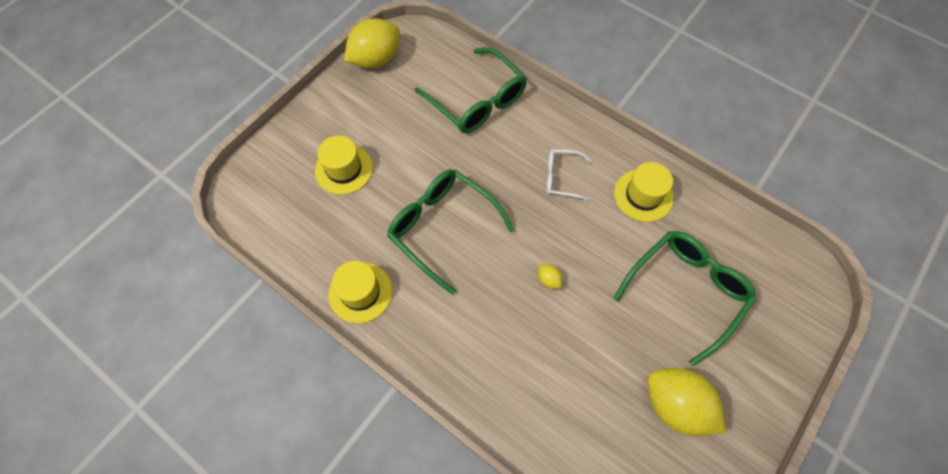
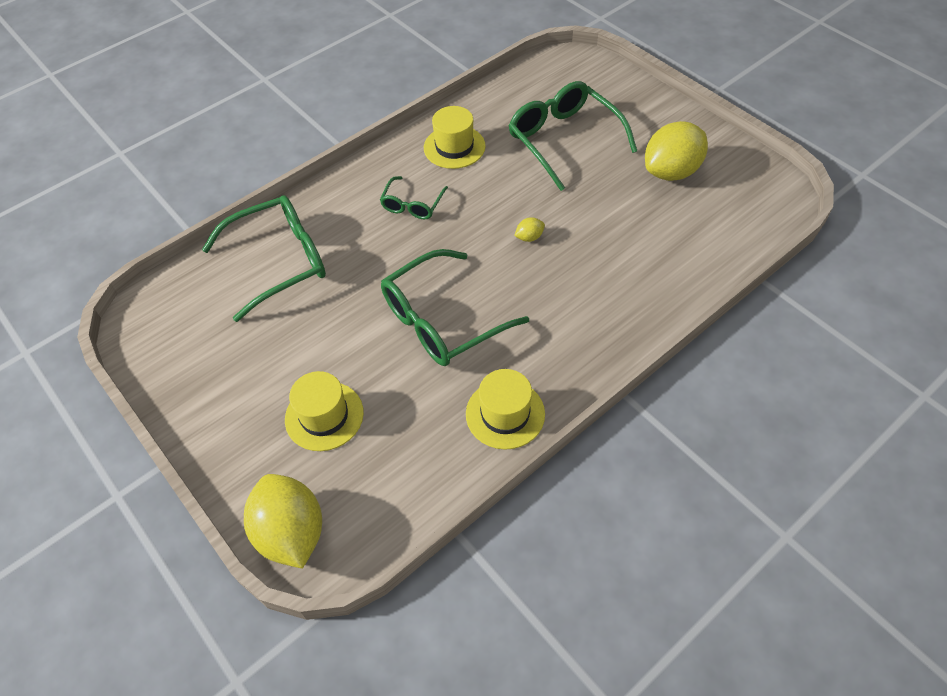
camera: 75 degrees left, 10 degrees down
(376, 59) = (161, 360): yellow lemon -> yellow lemon (291, 533)
(562, 178) = (412, 205): white glasses -> green glasses

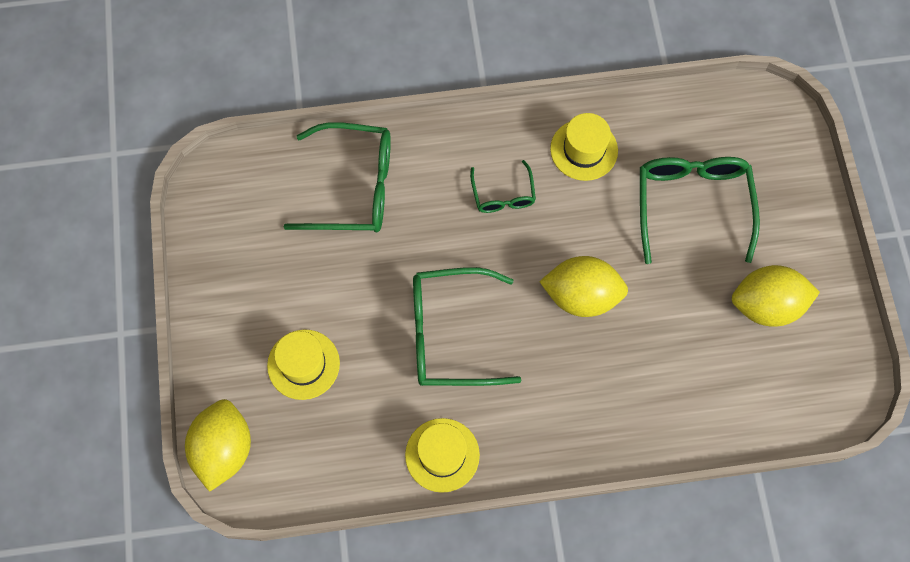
camera: 30 degrees right, 15 degrees up
(412, 205) = (503, 195): green glasses -> green glasses turned 60 degrees counterclockwise
(529, 237) = (581, 296): yellow lemon -> yellow lemon, size x2.46

